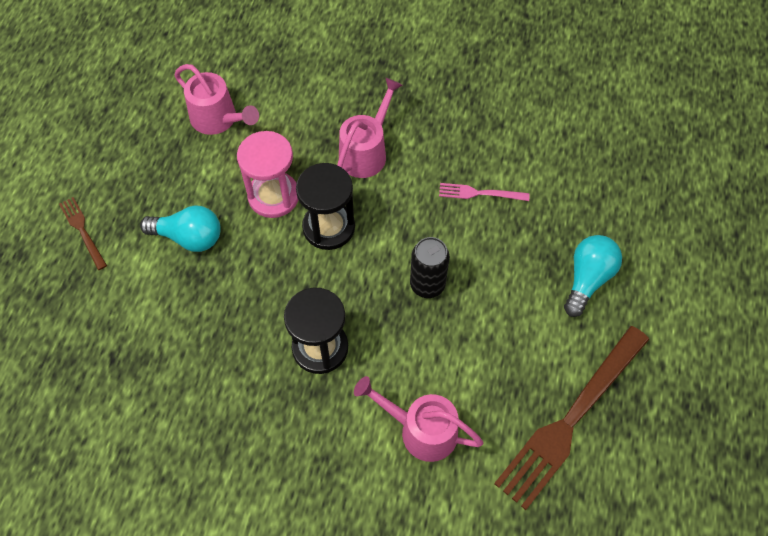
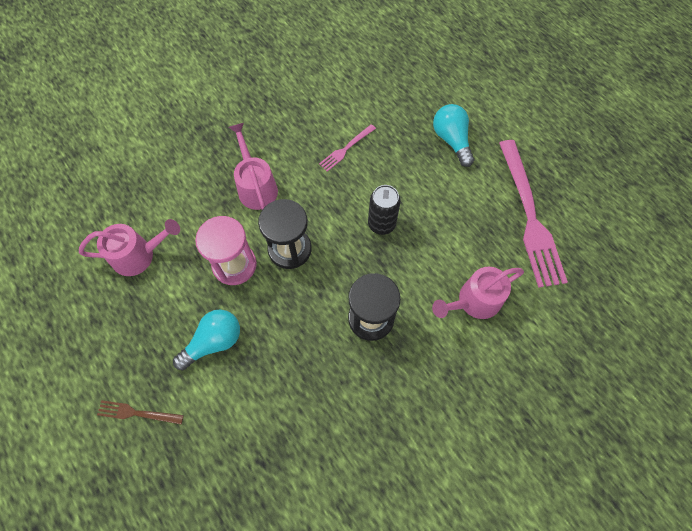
camera: 50 degrees left, 5 degrees up
(571, 419) = (529, 217): brown fork -> pink fork

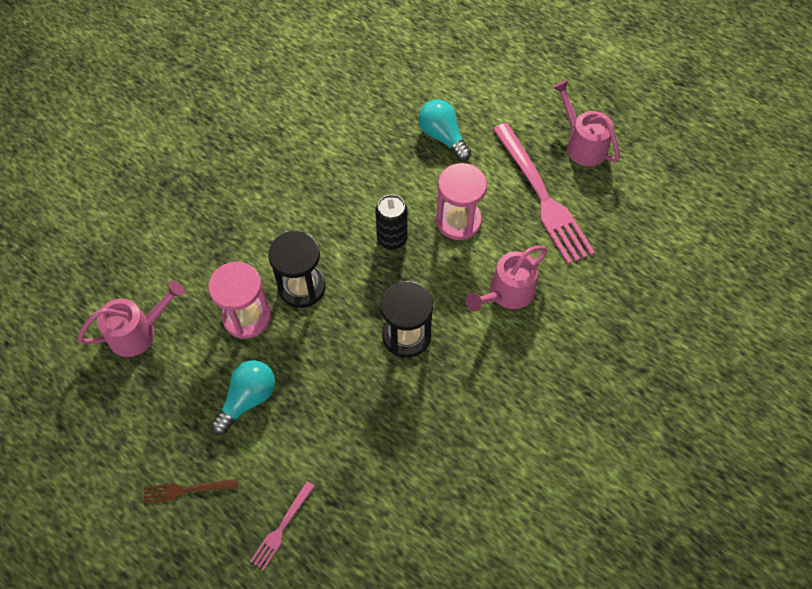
camera: 15 degrees left, 5 degrees down
(256, 186) = (246, 230): pink watering can -> pink watering can (582, 144)
(346, 149) = (333, 170): pink fork -> pink fork (282, 527)
(446, 221) = (458, 221): none -> pink hourglass

